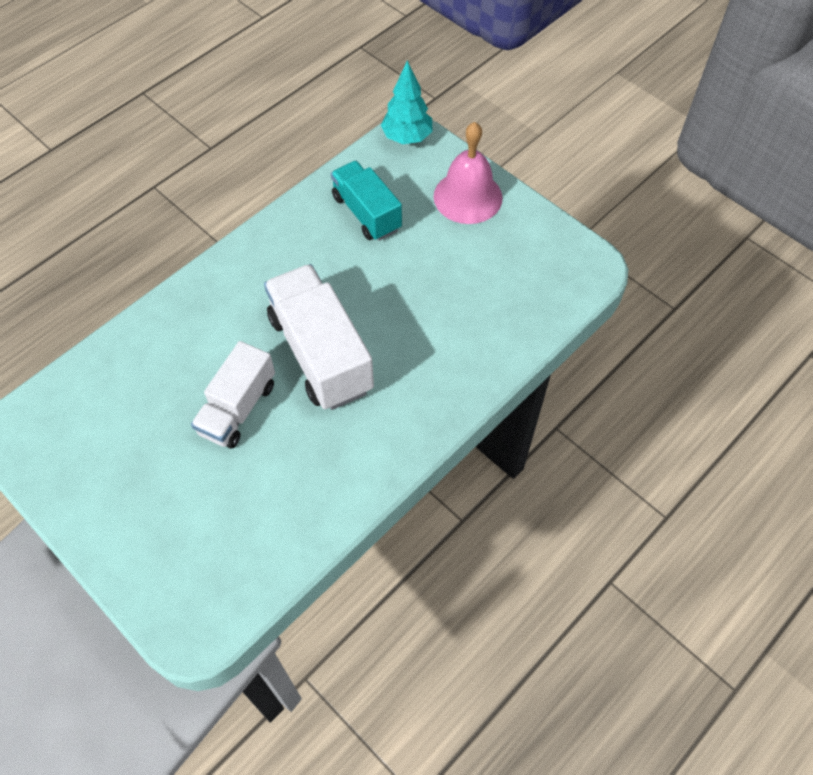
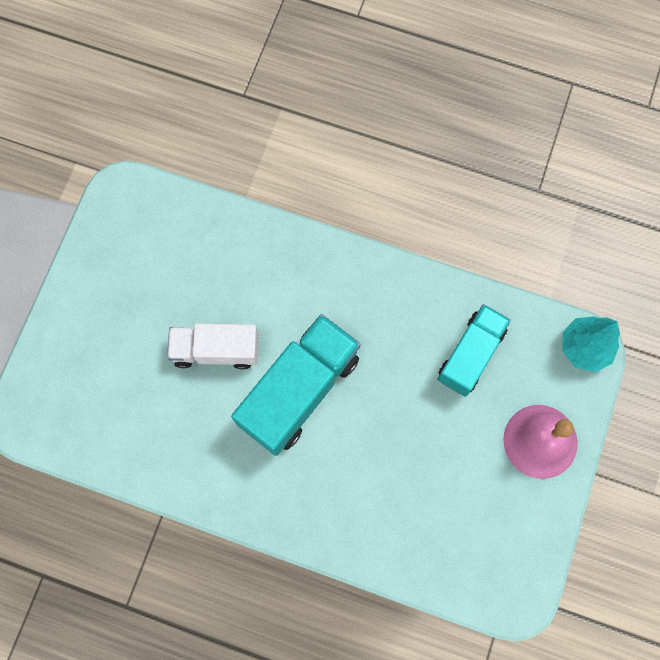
camera: 65 degrees right, 15 degrees up
(321, 353) = (299, 391): white truck -> turquoise truck

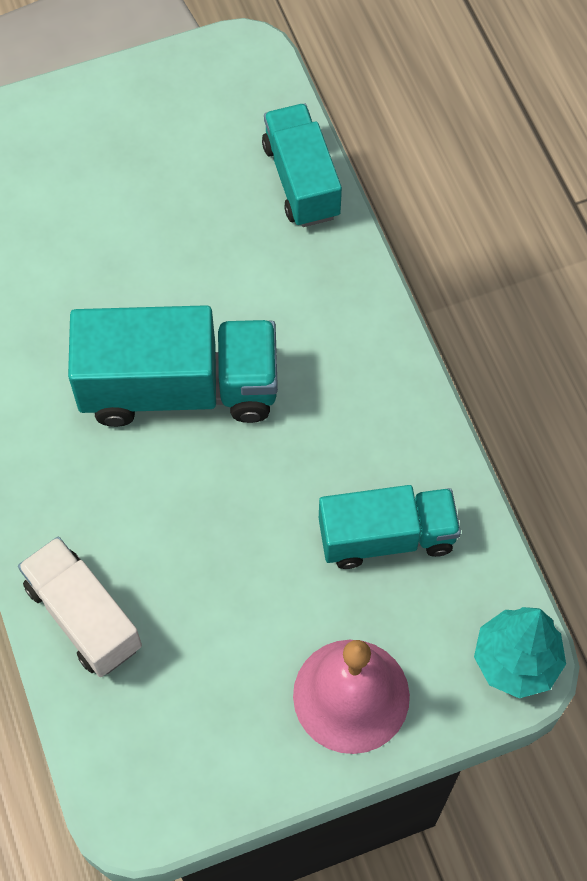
camera: 50 degrees right, 10 degrees down
(216, 350) = (151, 272): white truck -> white truck (84, 616)
(229, 228) = (301, 180): none -> turquoise truck

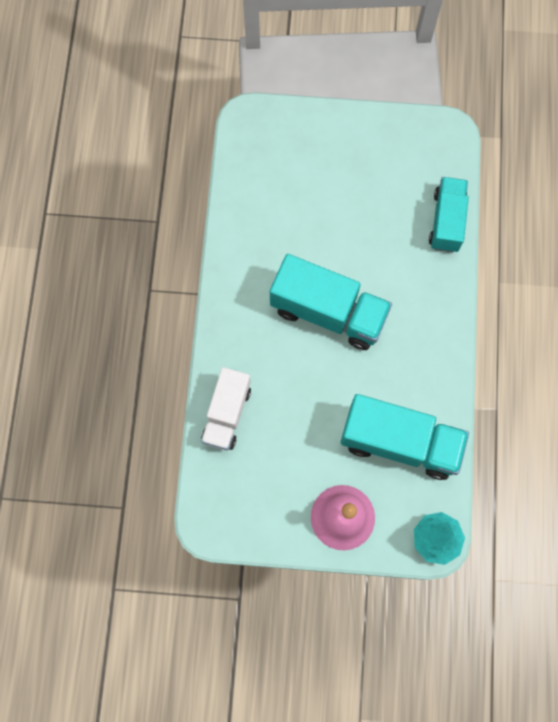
camera: 25 degrees right, 10 degrees up
(84, 616) = (227, 414): white truck -> white truck turned 150 degrees counterclockwise
(386, 537) = (399, 442): turquoise truck -> turquoise truck, size x1.54

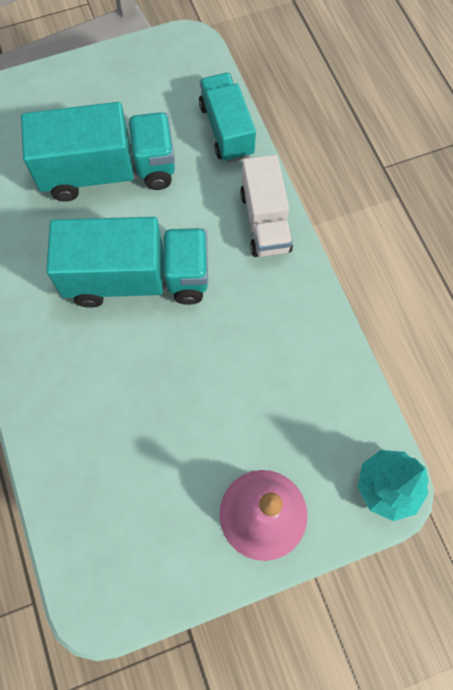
camera: 25 degrees left, 5 degrees down
(227, 414) = (63, 452): white truck -> white truck (265, 221)
(399, 442) = (289, 390): turquoise truck -> turquoise truck (108, 172)

